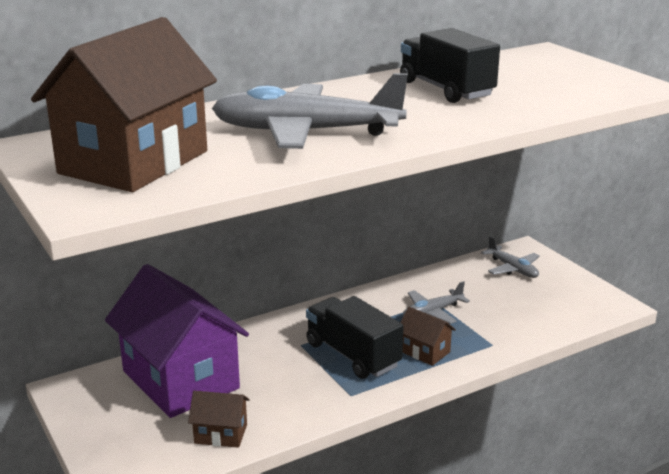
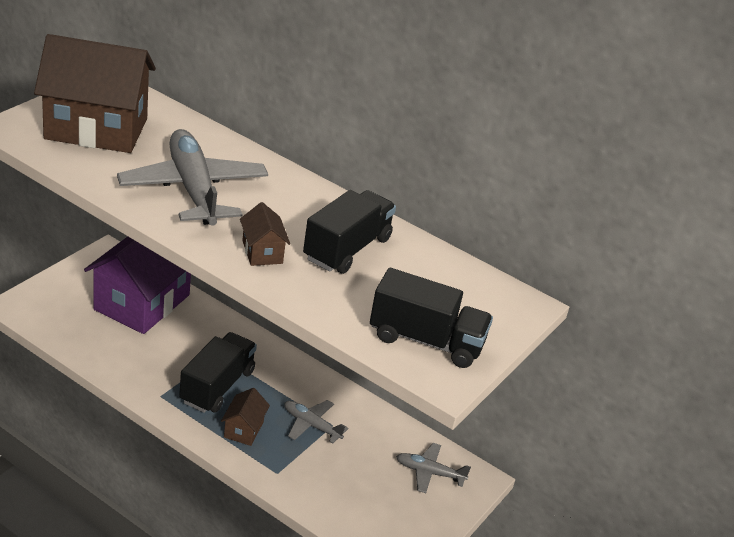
camera: 60 degrees right, 10 degrees up
(221, 434) = (84, 338): brown house -> brown house (262, 252)
(512, 269) = (429, 472): grey plane -> grey plane turned 75 degrees clockwise
(593, 84) = (426, 340): none -> black truck

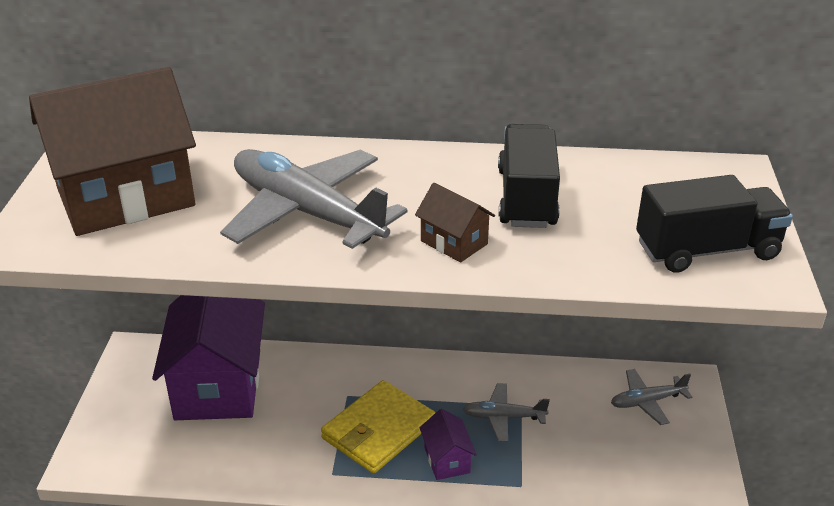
camera: 25 degrees left, 0 degrees up
(217, 386) = (378, 430): black truck -> yellow wallet
(243, 429) = (447, 460): brown house -> purple house

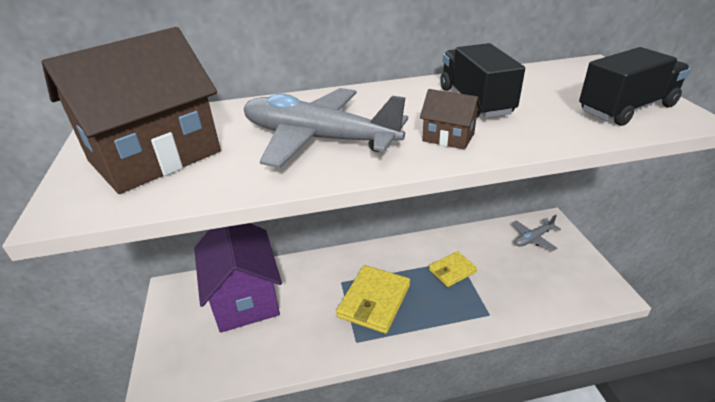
camera: 15 degrees left, 0 degrees up
(447, 460) = (431, 310): purple house -> none
(503, 417) = (452, 271): grey plane -> yellow wallet

